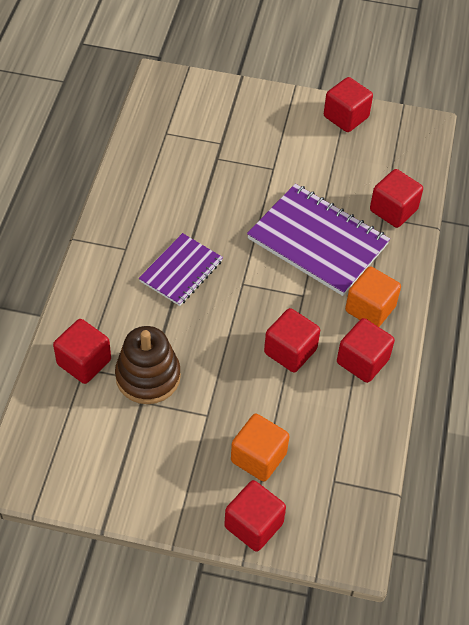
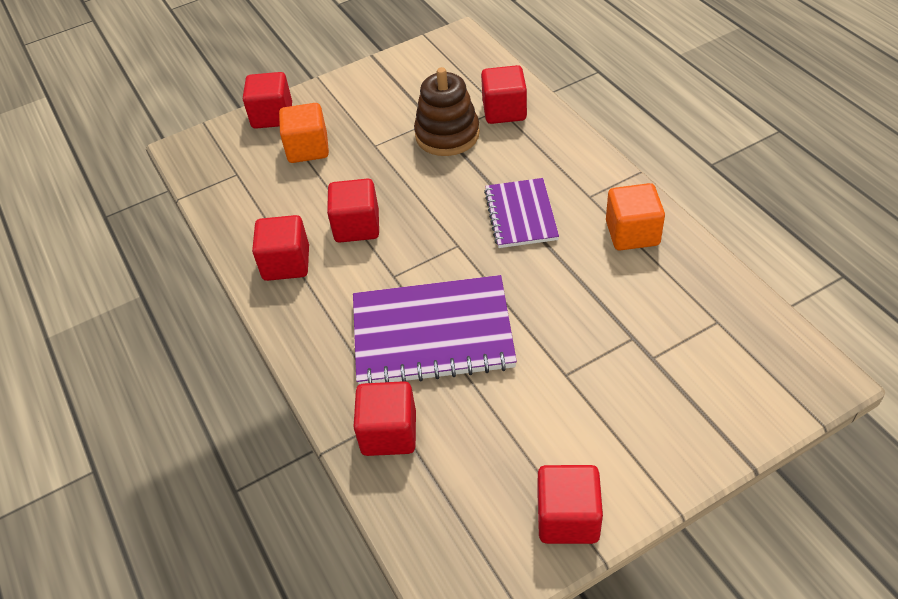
camera: 145 degrees right, 5 degrees down
(370, 309) = (319, 310): orange cube -> orange cube (632, 233)

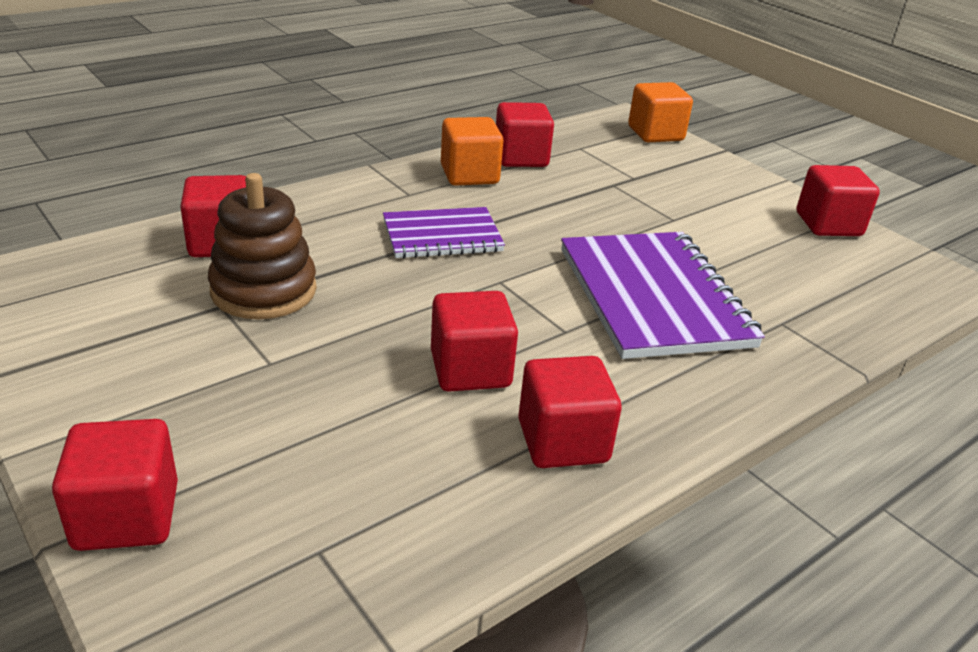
camera: 105 degrees left, 15 degrees down
(308, 149) = (259, 446): orange cube -> orange cube (655, 134)
(389, 433) = (807, 324): red cube -> red cube (521, 158)

